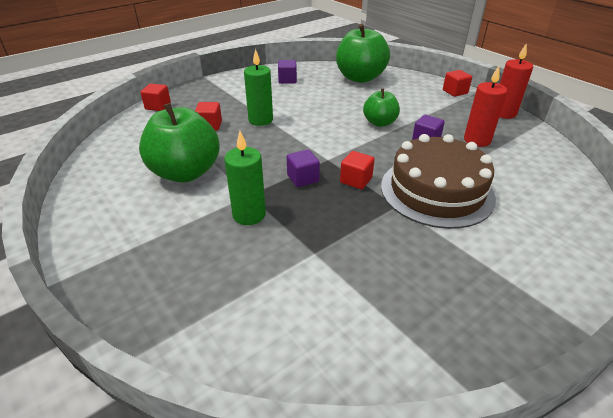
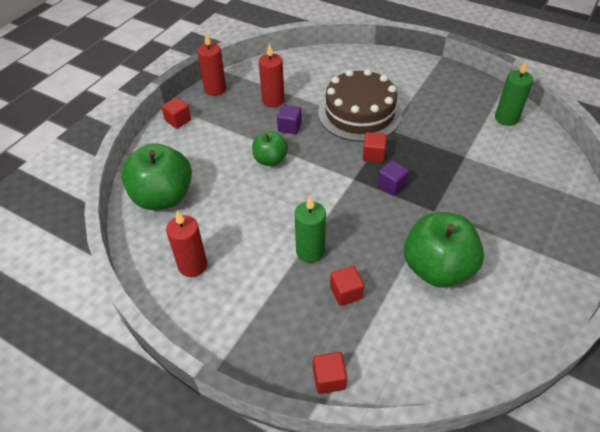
camera: 110 degrees left, 10 degrees up
(249, 215) = (457, 201): green candle -> green candle (506, 118)
(287, 80) = (192, 265): purple cube -> red candle

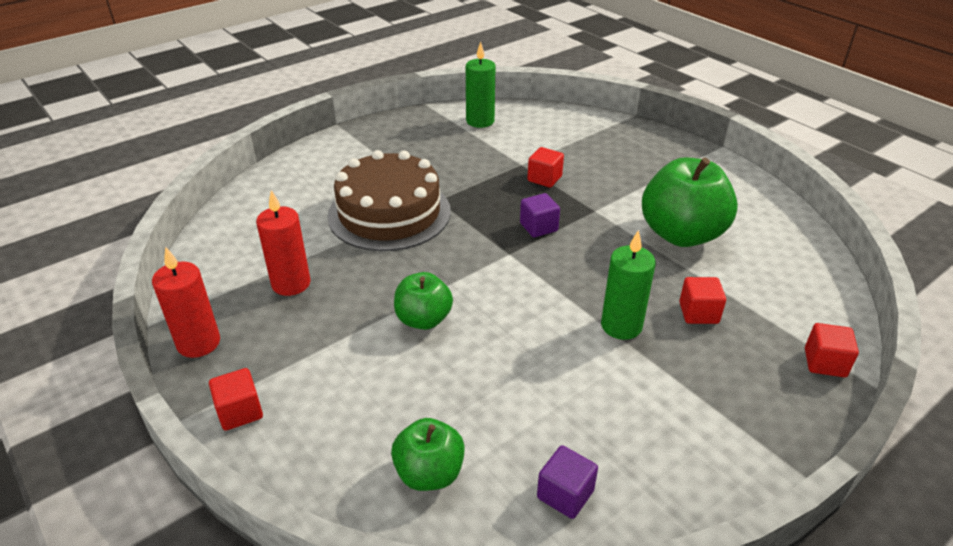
camera: 70 degrees left, 10 degrees down
(163, 197) = (429, 473): green apple -> green apple, size x0.57
(192, 265) = (603, 462): red candle -> none
(289, 127) = (366, 282): purple cube -> purple cube (565, 494)
(373, 155) = (476, 225): red cube -> red cube (544, 178)

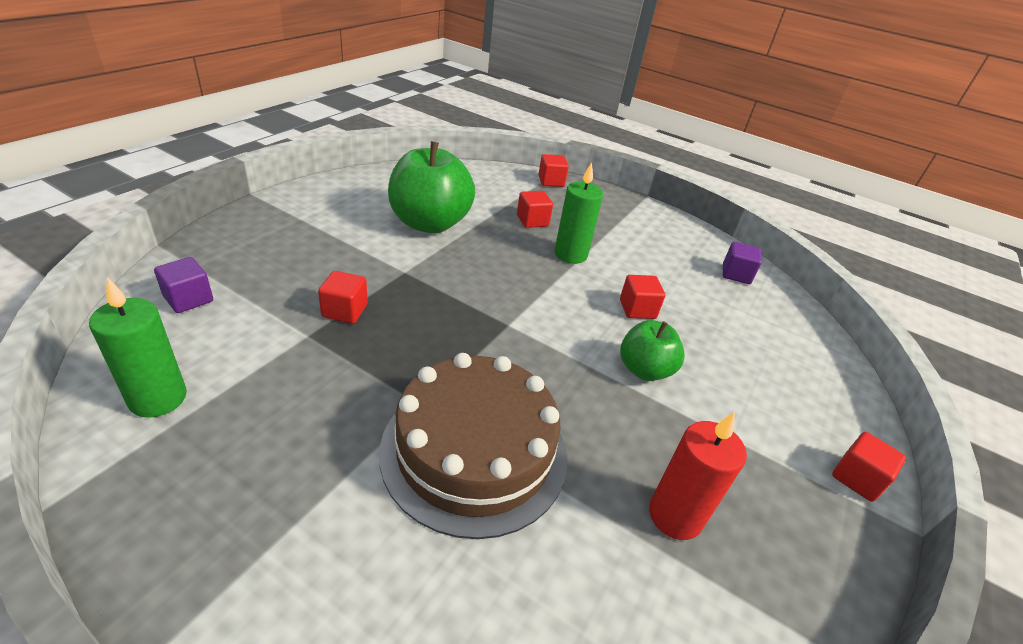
camera: 115 degrees left, 0 degrees up
(198, 343) = (834, 575): red candle -> none
(429, 473) = (782, 334): green apple -> none
(510, 348) = (637, 309): none -> red cube
(538, 227) = (452, 307): purple cube -> purple cube (188, 299)

